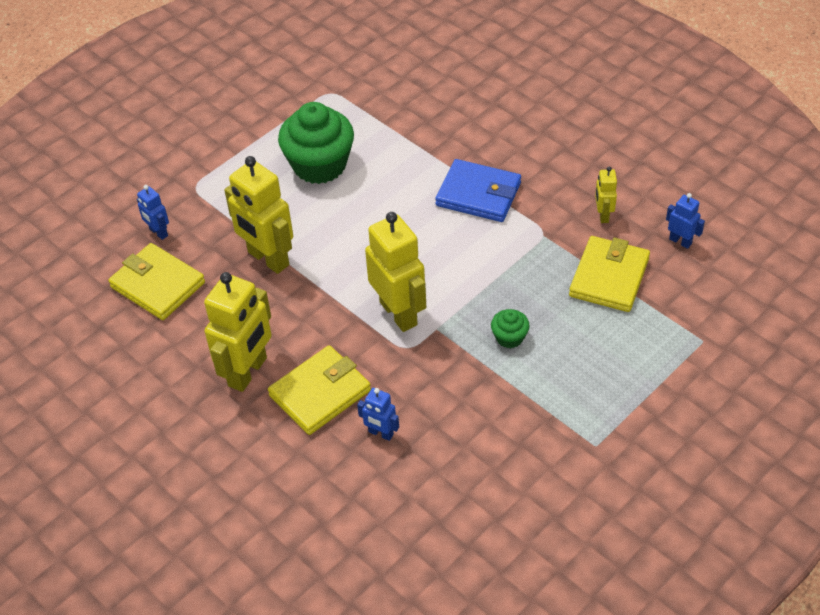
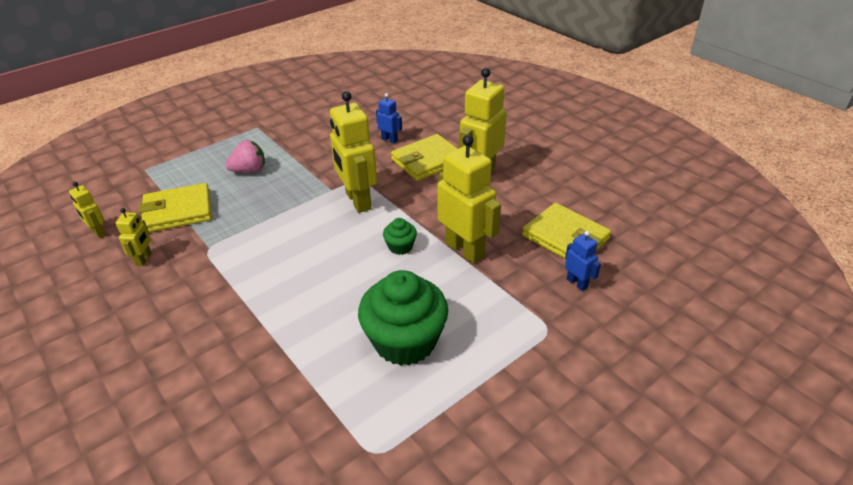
camera: 175 degrees left, 10 degrees down
(478, 194) = (247, 290): blue wallet -> none
(509, 337) = (279, 180): green cupcake -> green cupcake (400, 247)
(558, 351) = (249, 170): none -> pink strawberry
(609, 277) = (178, 211): yellow wallet -> yellow wallet turned 45 degrees clockwise
(680, 241) = (98, 232): blue robot -> yellow robot

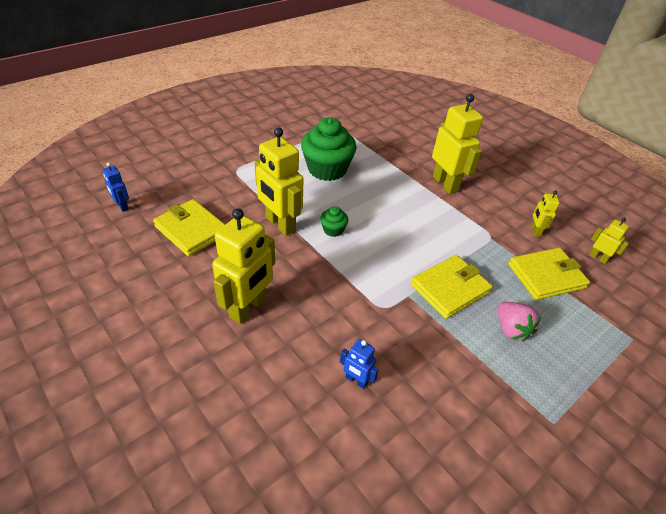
camera: 175 degrees right, 5 degrees up
(249, 170) = (510, 329): pink strawberry -> pink strawberry turned 90 degrees counterclockwise
(357, 201) = (378, 279): yellow robot -> yellow robot (445, 184)
(427, 161) = (306, 335): yellow wallet -> yellow wallet (450, 289)
(577, 283) = (202, 195): blue robot -> blue robot (122, 206)

